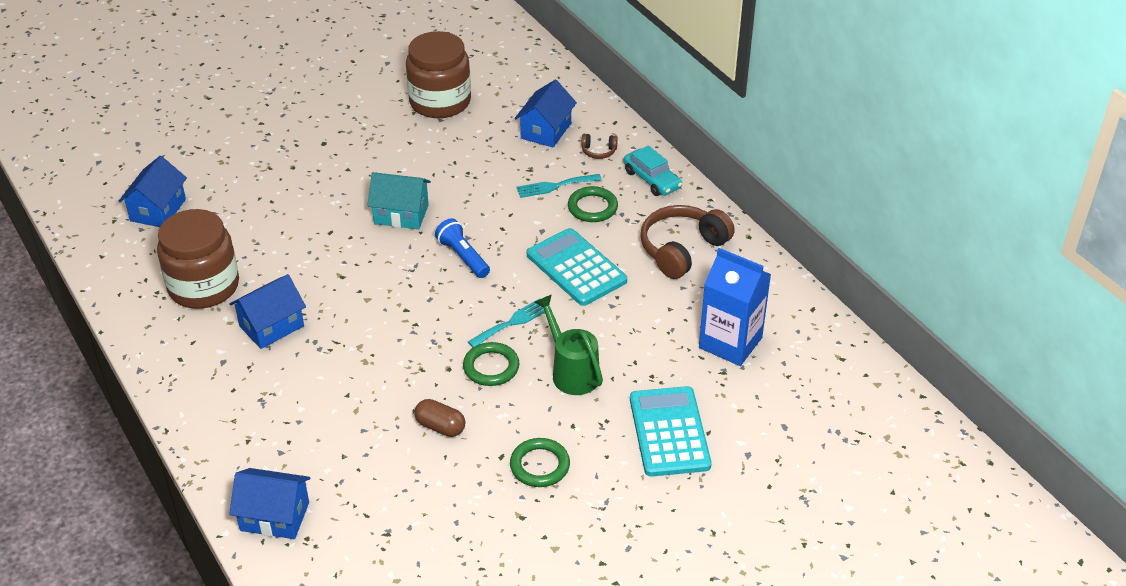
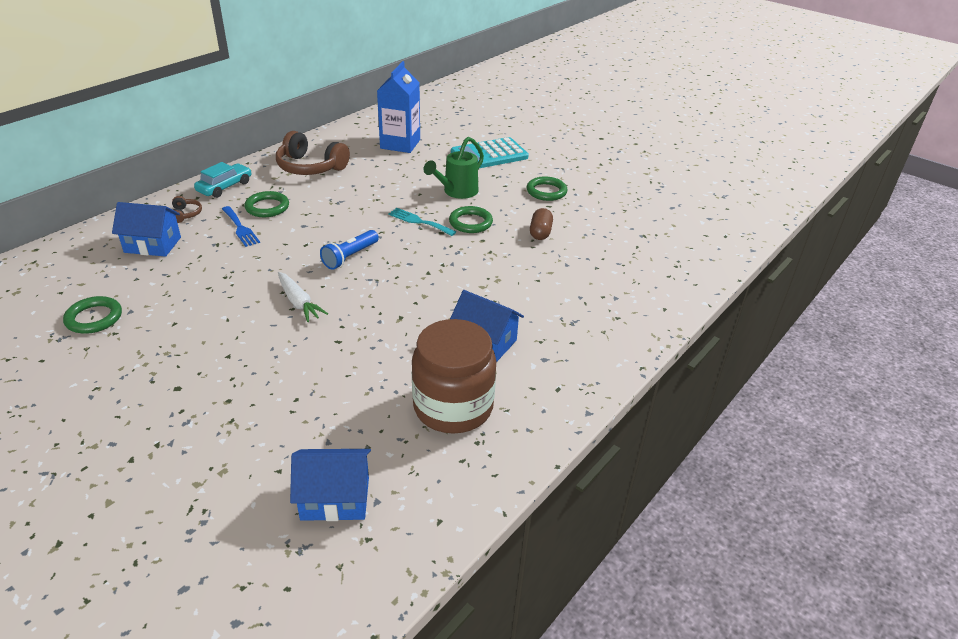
camera: 110 degrees left, 5 degrees down
(275, 516) = (672, 284): blue house -> none
(401, 214) = (299, 302): turquoise house -> white carrot
(440, 102) = (94, 318): brown jar -> green ring
(555, 186) = (240, 228): turquoise fork -> blue fork
(576, 268) = (346, 204): turquoise calculator -> none

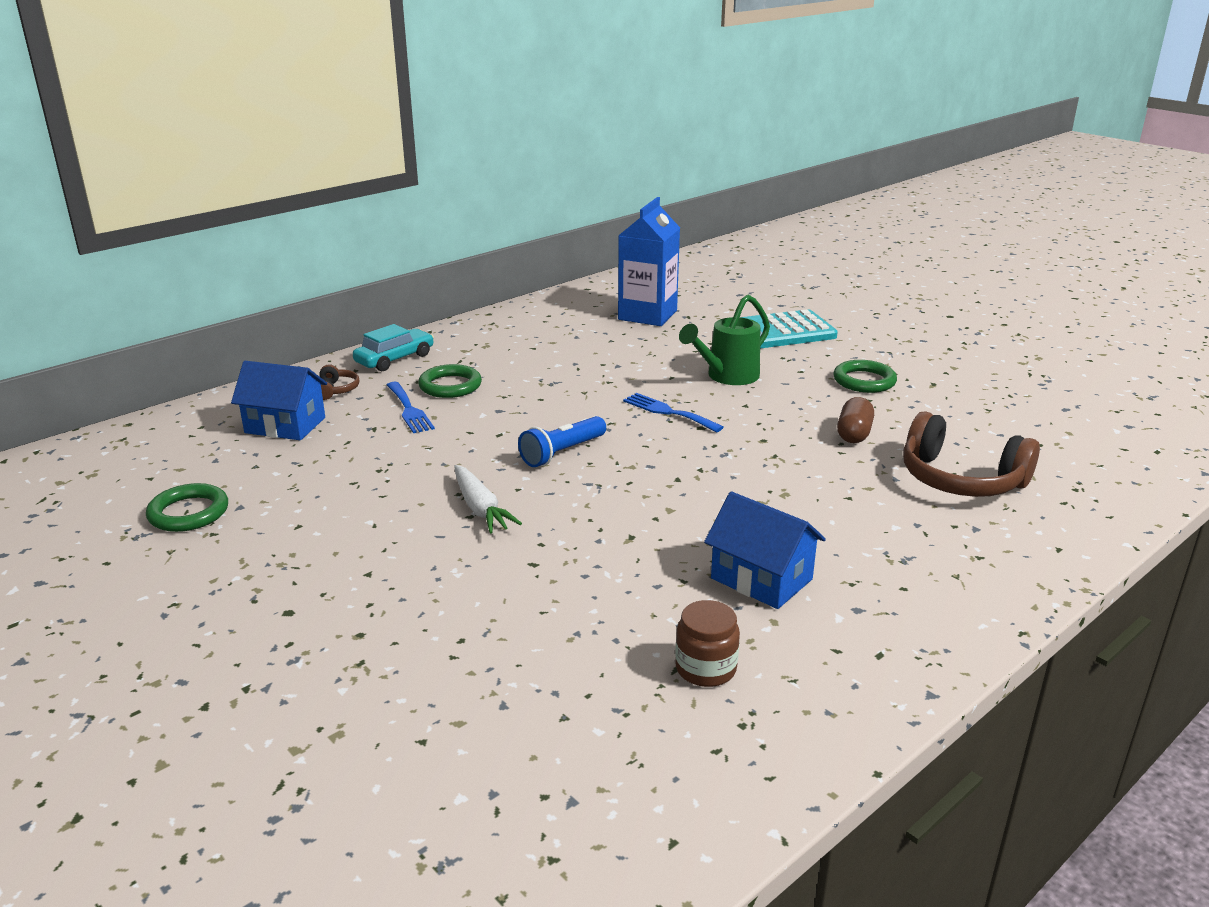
camera: 10 degrees right, 10 degrees down
(310, 167) = (516, 339): brown headphones -> brown headphones (960, 479)
(335, 498) = (505, 790): blue house -> none
(419, 221) = (668, 412): turquoise fork -> blue fork
(453, 407) = (705, 668): brown jar -> brown jar, size x0.47
(470, 223) = (746, 416): green ring -> none

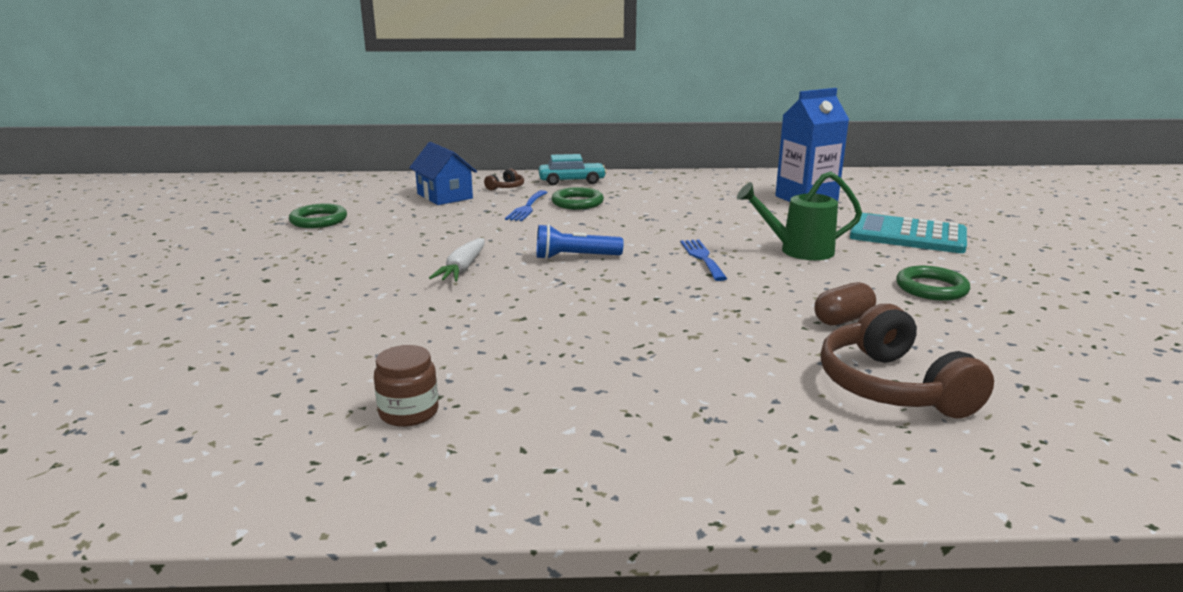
camera: 40 degrees right, 5 degrees down
(761, 579) = (561, 379): blue house -> none

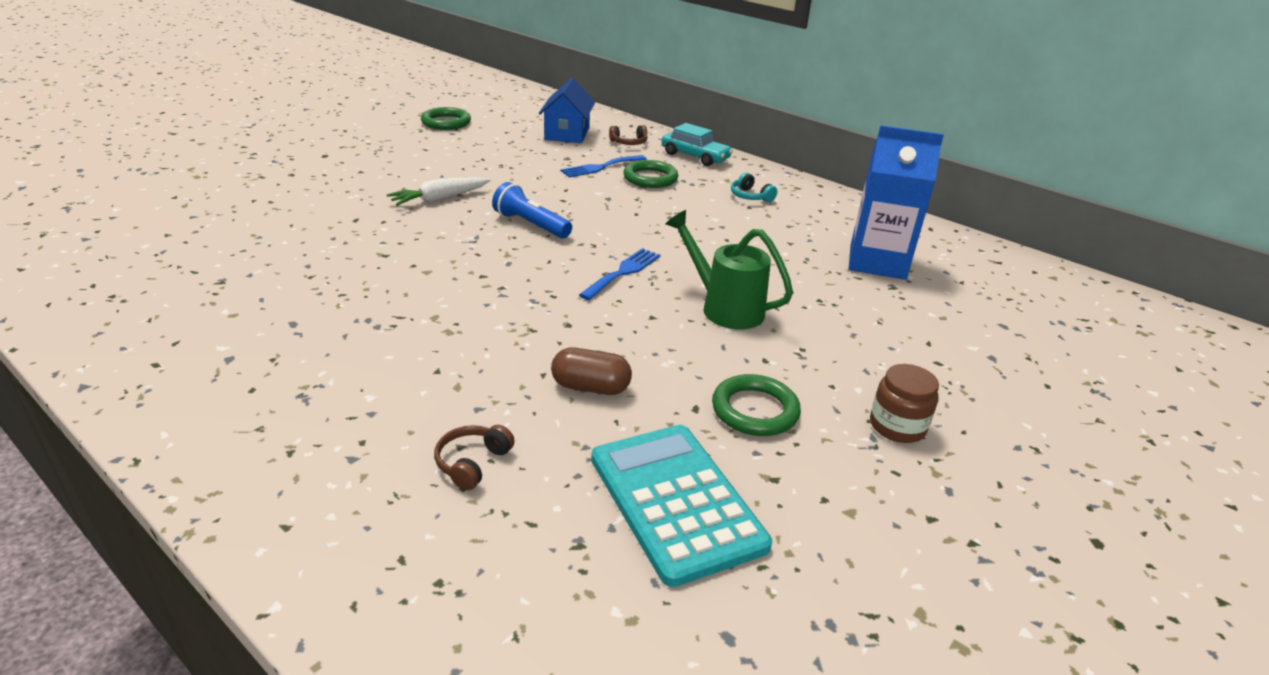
camera: 40 degrees right, 10 degrees up
(409, 412) = (186, 283): brown jar -> brown jar (897, 426)
(662, 191) = (750, 196): none -> turquoise headphones
(892, 387) = (472, 463): brown headphones -> brown headphones, size x0.45
(907, 235) = (885, 349): turquoise calculator -> turquoise calculator (675, 501)

